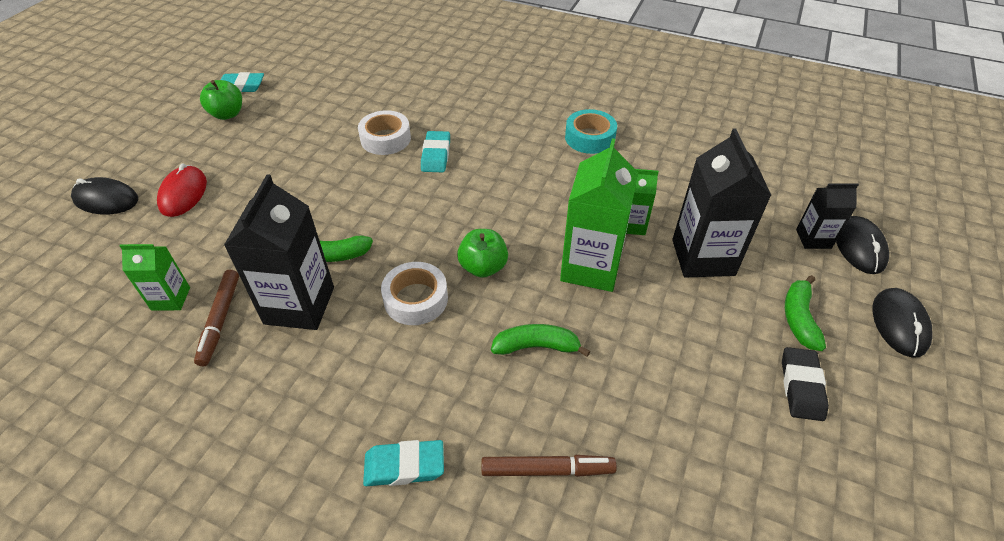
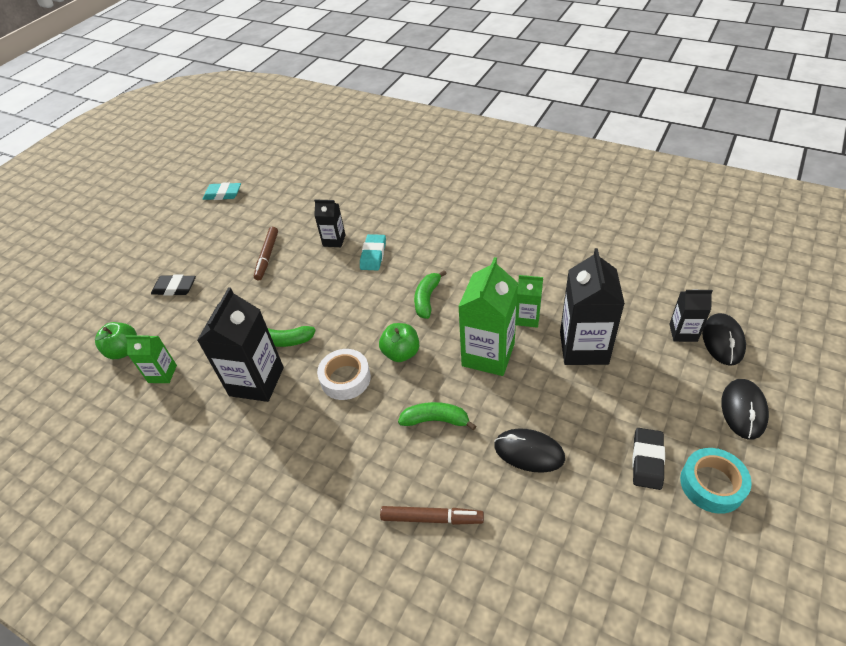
camera: 10 degrees right, 0 degrees up
(106, 200) = (118, 292): black mouse -> black mouse (529, 452)
(183, 194) = (175, 288): red mouse -> black eraser
(220, 320) = (197, 392): brown marker -> brown marker (267, 256)
(227, 114) = (211, 219): green apple -> green apple (124, 350)
(385, 139) = (334, 240): white tape -> black carton
(404, 466) = (324, 510): turquoise eraser -> none
(589, 138) = (503, 239): turquoise tape -> turquoise tape (712, 484)
(799, 318) = (656, 403): green banana -> green banana (427, 299)

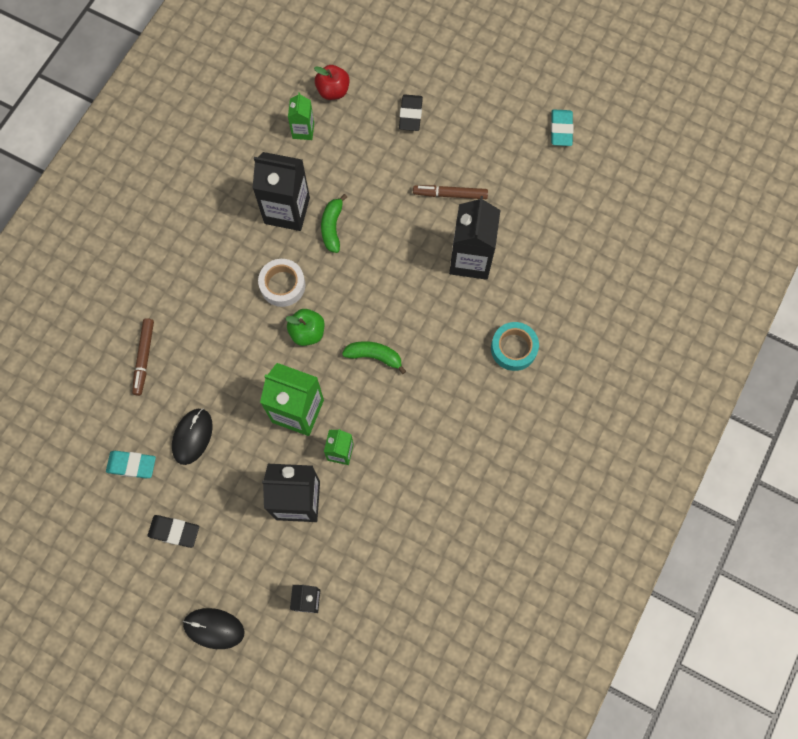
camera: 85 degrees right, 25 degrees up
(124, 350) = (333, 91): green apple -> red apple
(334, 240) = (470, 259): black carton -> black carton, size x1.85
(373, 255) = (444, 301): turquoise eraser -> turquoise eraser (132, 465)
(436, 420) = (231, 362): green banana -> none
(712, 484) = (147, 578): turquoise tape -> turquoise tape (513, 348)
(723, 341) = (293, 636): black mouse -> none

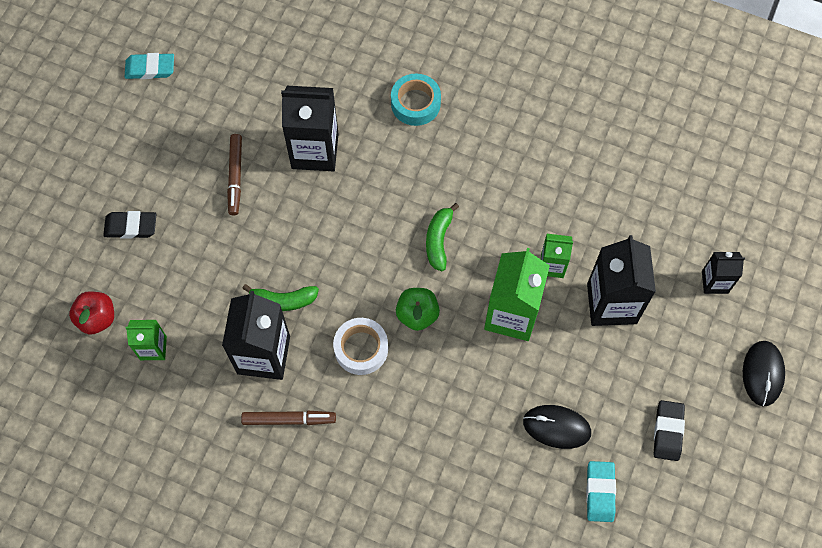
camera: 95 degrees left, 5 degrees down
(144, 358) = (468, 499): brown marker -> brown marker (289, 419)

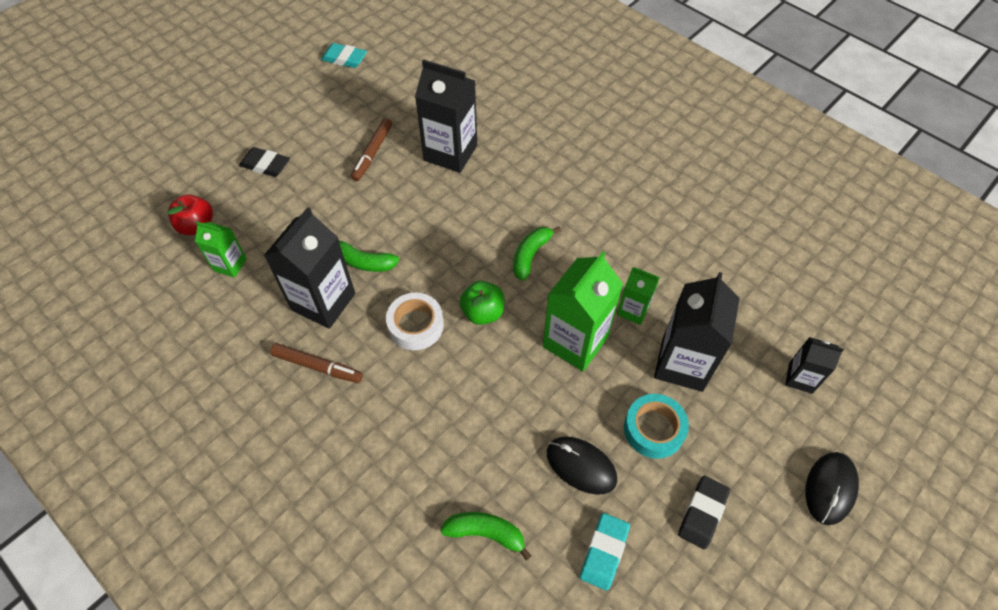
camera: 20 degrees right, 10 degrees down
(415, 103) = (556, 142): turquoise tape -> turquoise tape (653, 429)
(499, 512) = (486, 533): none -> green banana

